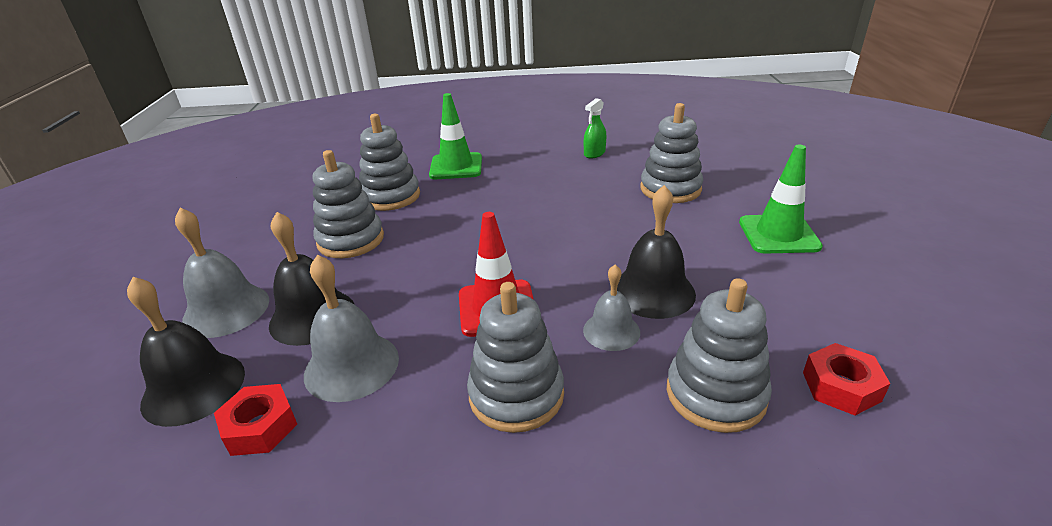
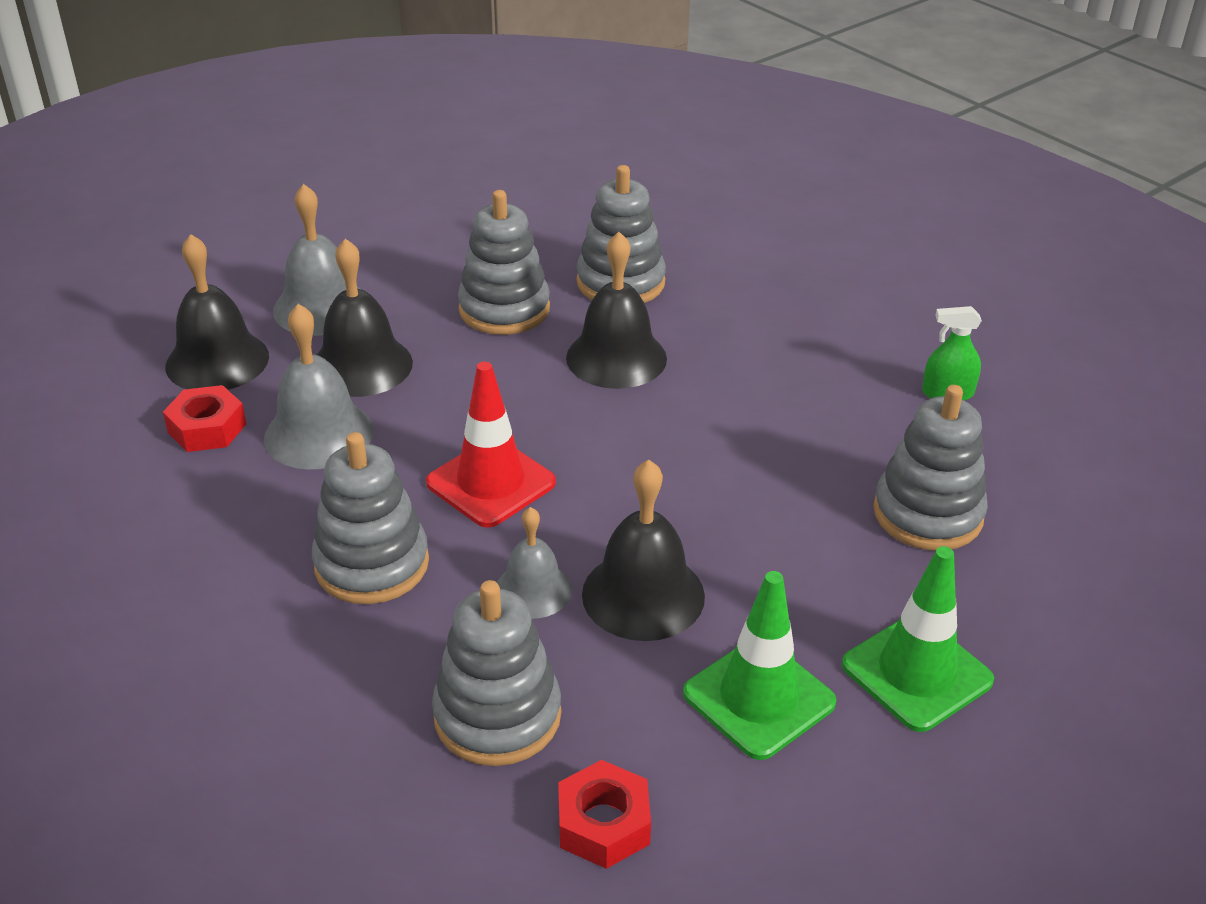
camera: 50 degrees right, 5 degrees up
(449, 222) = (616, 358): none -> black bell
(456, 166) = (751, 291): green traffic cone -> green traffic cone (759, 698)

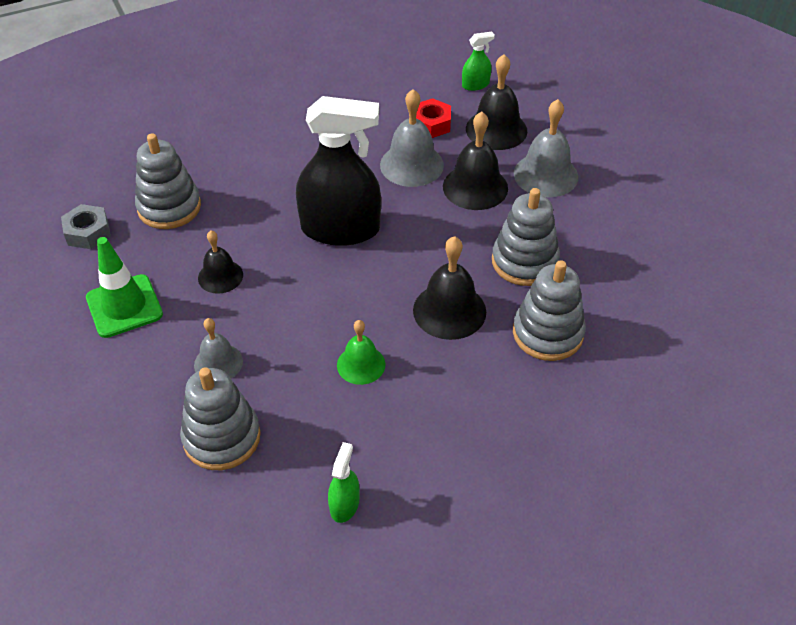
camera: 105 degrees right, 10 degrees up
(91, 395) = (475, 85): none -> green spray bottle
(372, 564) = (294, 176): grey stacking toy -> none
(491, 483) = (340, 229): red traffic cone -> black spray bottle
(533, 590) = (246, 233): grey bell -> grey bell (218, 363)
(603, 824) = (88, 232): red nut -> grey nut
(643, 595) = (220, 276): black bell -> black bell, size x0.63
(742, 416) = (361, 364): none -> green bell
(916, 673) = (101, 381): green traffic cone -> none

